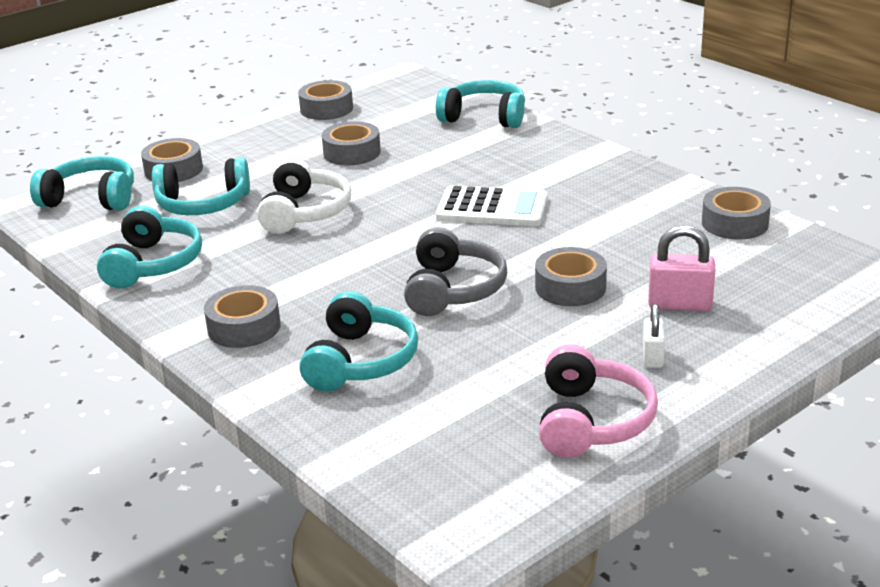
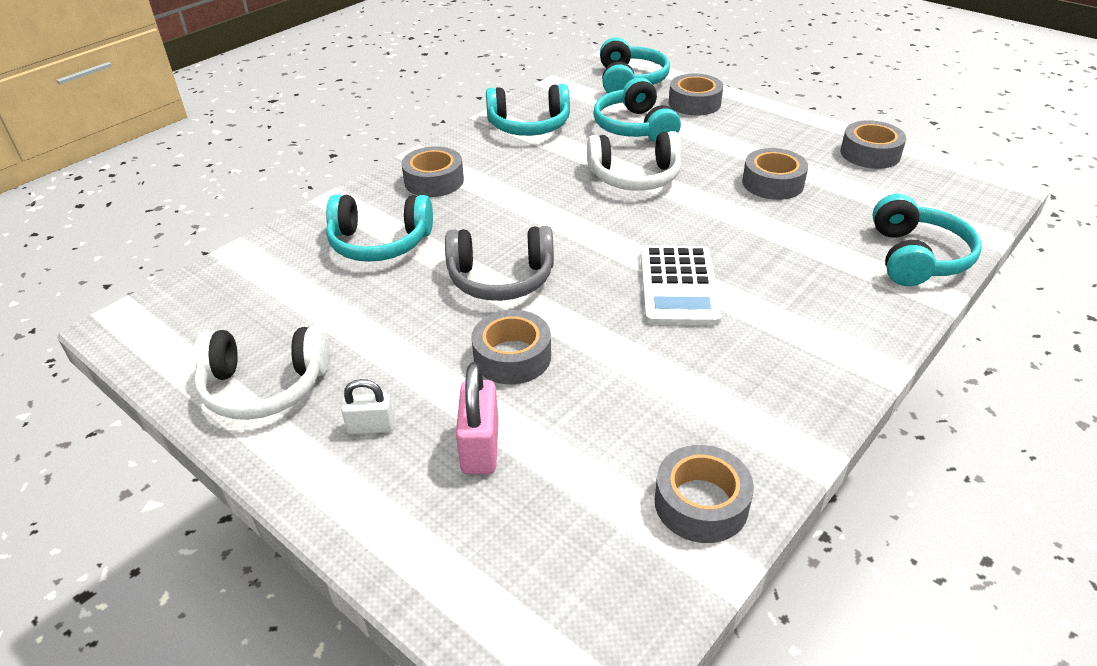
camera: 80 degrees right, 10 degrees up
(591, 421) = (265, 386): pink headphones -> white headphones

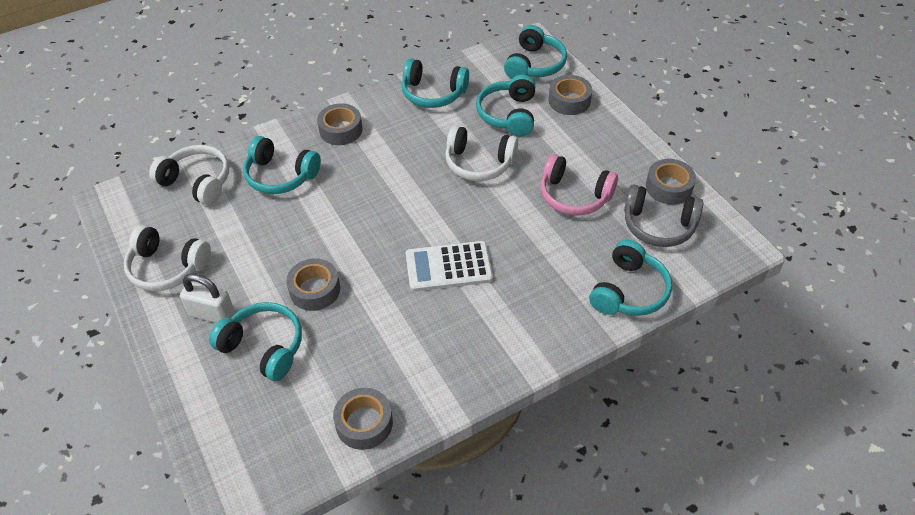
camera: 20 degrees right, 10 degrees up
(259, 275) = (197, 182): none -> white headphones
(371, 427) = (212, 314): white padlock -> white padlock, size x1.58
(480, 447) = (264, 347): pink padlock -> turquoise headphones
(501, 278) = (340, 227): grey headphones -> grey headphones (658, 225)
(678, 286) = (448, 267): white calculator -> white calculator turned 60 degrees clockwise
(772, 183) = (574, 196): grey tape -> pink headphones

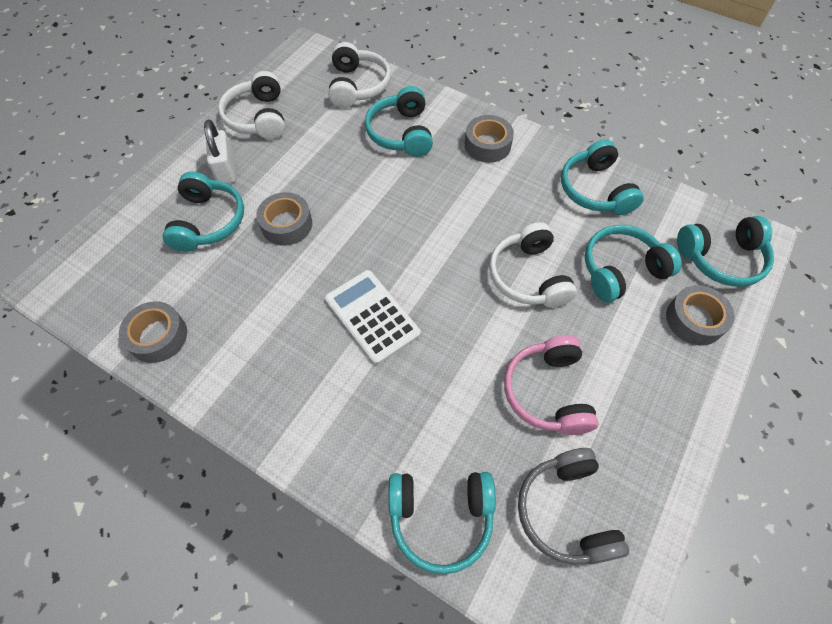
camera: 60 degrees right, 10 degrees up
(668, 187) = (639, 498): grey tape -> none

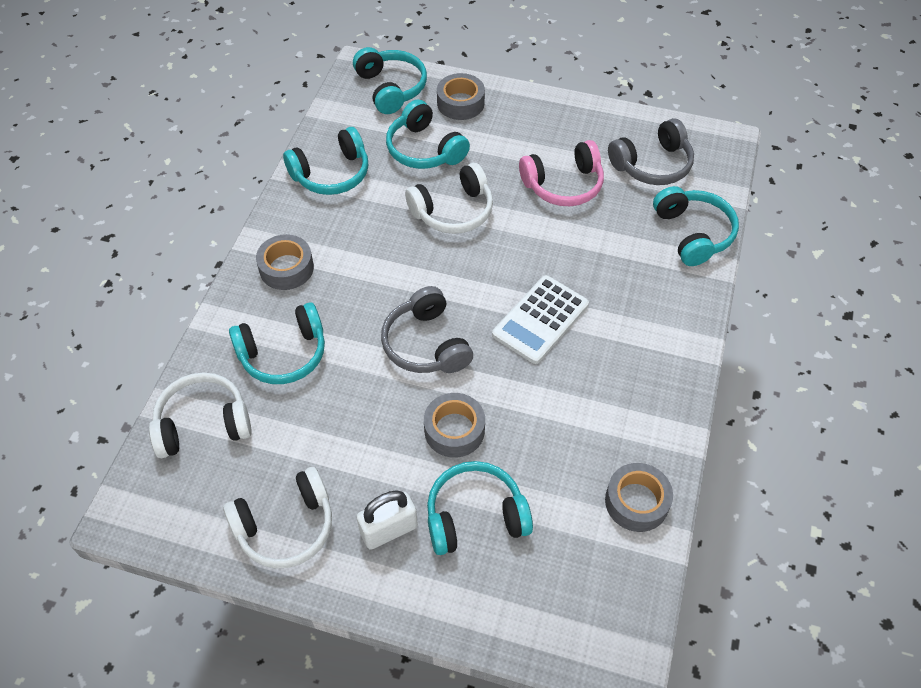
camera: 105 degrees left, 5 degrees down
(377, 223) = (426, 344): none -> grey headphones

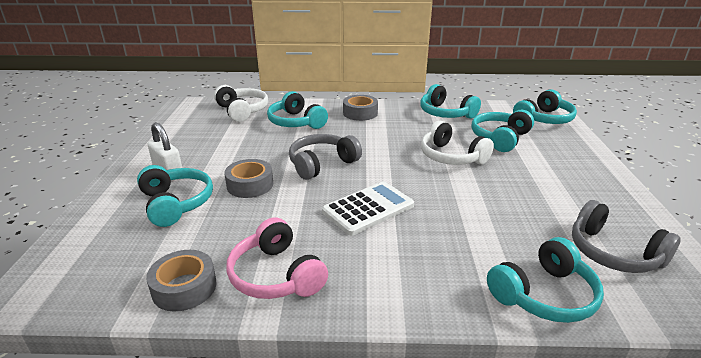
camera: 75 degrees right, 25 degrees down
(286, 526) = (174, 141): white headphones -> none
(460, 103) = (563, 144): grey tape -> none
(540, 319) = (368, 208): white calculator -> white calculator turned 120 degrees clockwise
(563, 185) = (527, 201): pink headphones -> pink headphones (276, 275)

